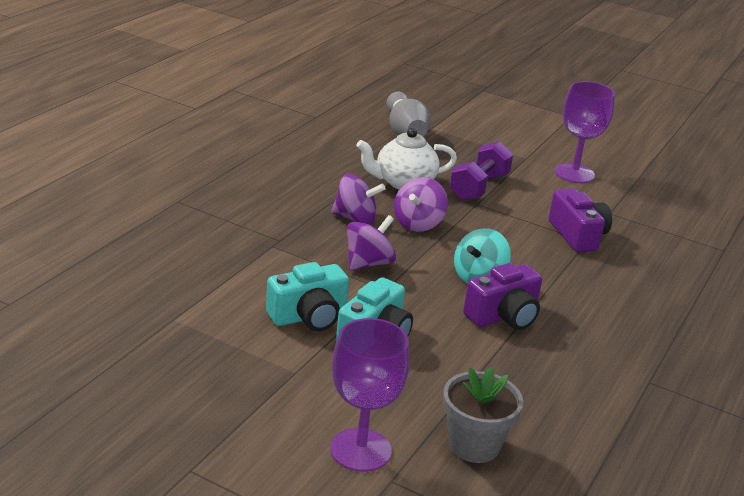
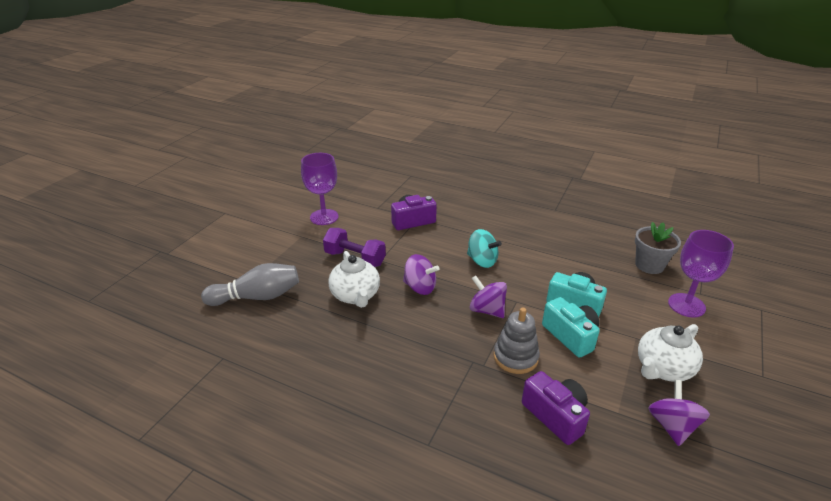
camera: 90 degrees left, 5 degrees up
(230, 376) = (663, 369): none -> white teapot
(279, 268) = (515, 357): none -> grey stacking toy
(355, 219) = (423, 320): purple spinning top -> purple spinning top (672, 426)
(503, 316) = (521, 252): purple camera -> purple camera (555, 415)

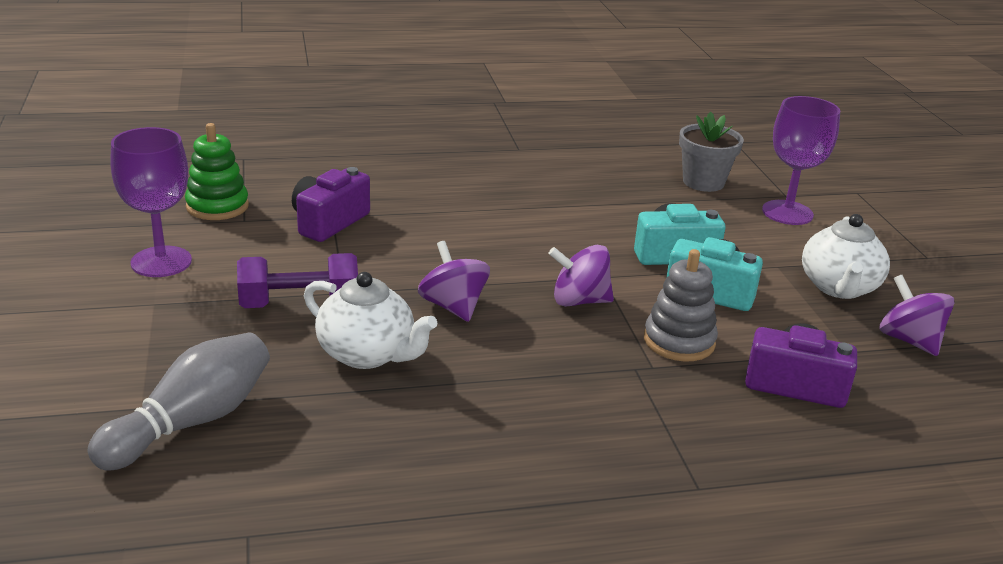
camera: 40 degrees left, 5 degrees down
(374, 197) = (217, 206): none -> green stacking toy
(420, 287) = (453, 306): purple spinning top -> purple spinning top turned 105 degrees counterclockwise
(482, 261) = (499, 243): turquoise spinning top -> none

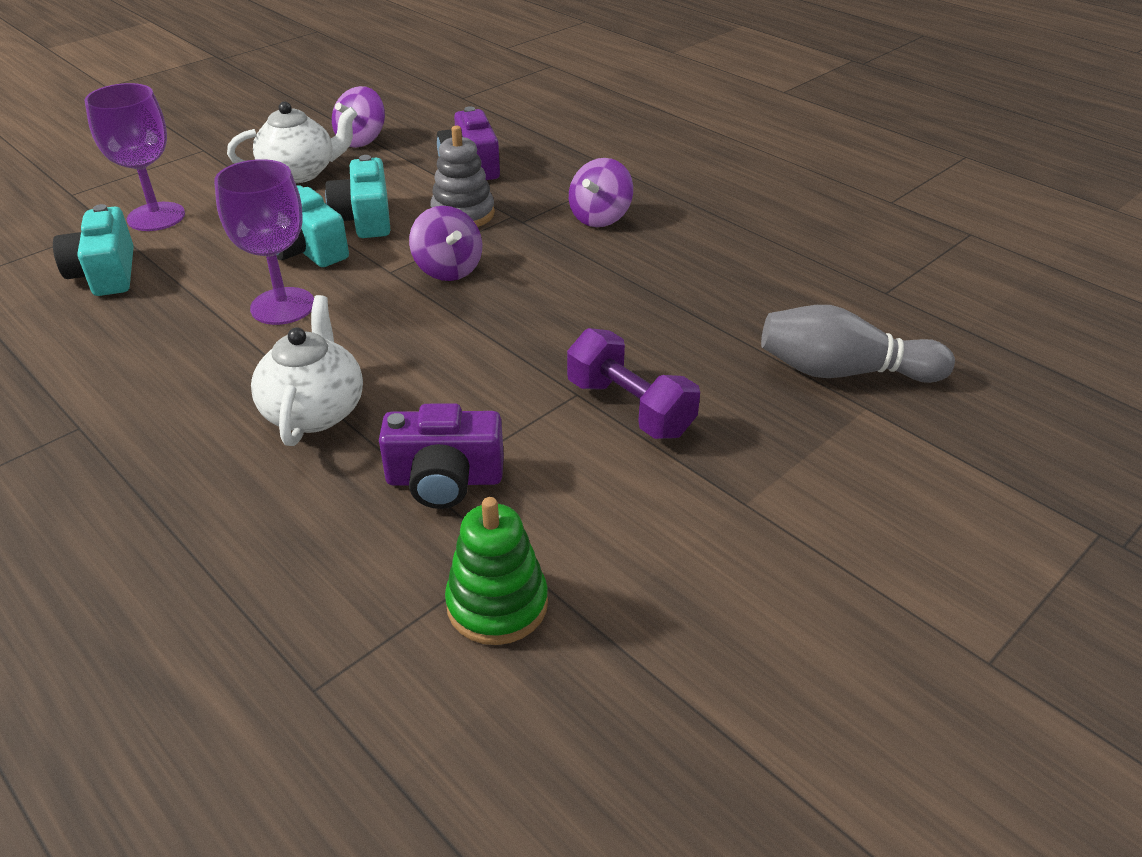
camera: 120 degrees left, 10 degrees up
(161, 262) = (673, 556): purple goblet -> purple goblet (282, 306)
(367, 354) = (654, 335): white teapot -> white teapot (314, 411)
(453, 306) = (530, 324): purple spinning top -> purple spinning top (600, 217)
(703, 182) = (105, 273): grey flower pot -> turquoise camera

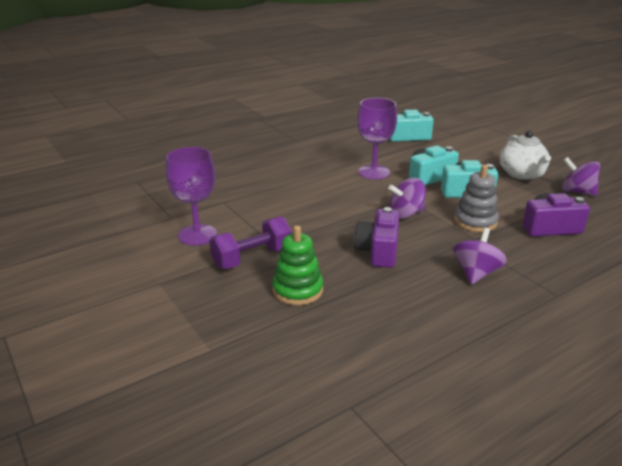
camera: 100 degrees right, 10 degrees down
(156, 217) = (462, 143): purple goblet -> purple goblet (197, 235)
(314, 411) = (287, 180): white teapot -> none
(444, 479) = (225, 206): purple camera -> purple camera (378, 251)
(497, 604) = (146, 213): green stacking toy -> green stacking toy (297, 290)
(600, 217) = (476, 273): purple spinning top -> purple spinning top turned 75 degrees clockwise
(843, 372) = (251, 349): grey bowling pin -> none

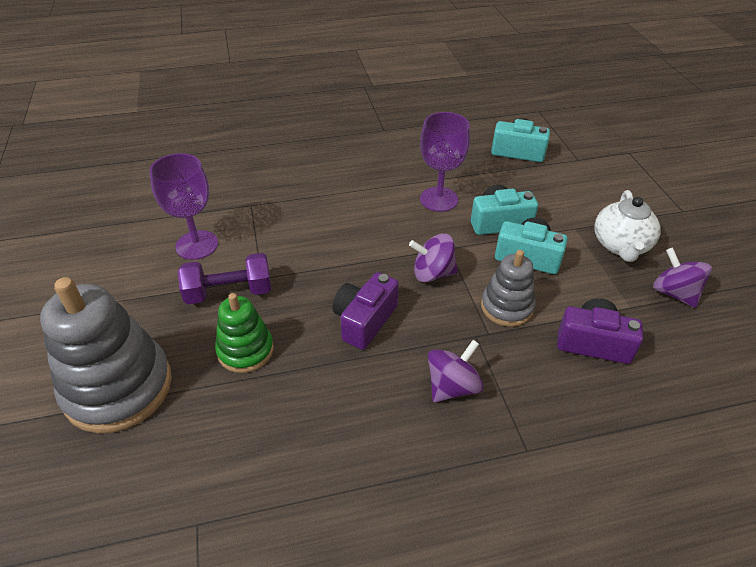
camera: 20 degrees right, 15 degrees up
(204, 340) = (118, 388): none -> grey stacking toy

